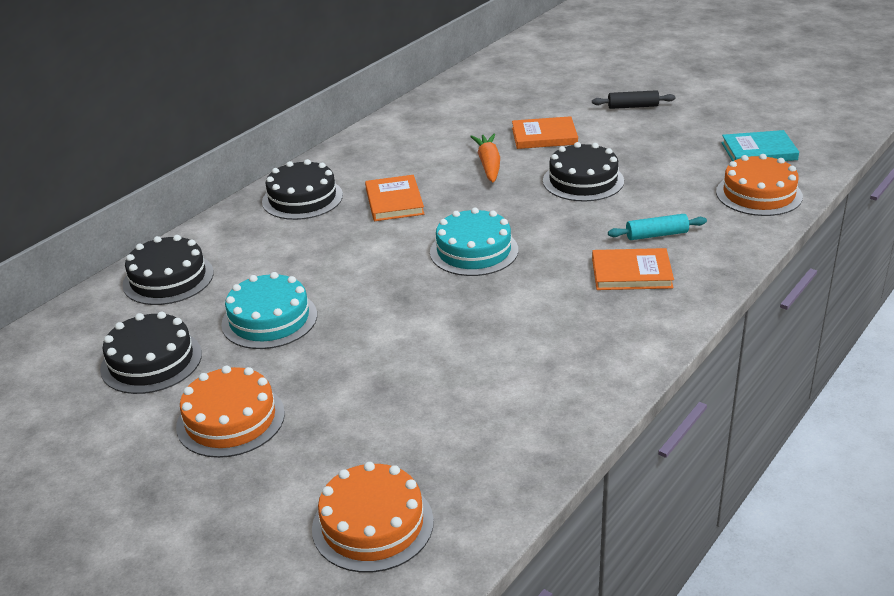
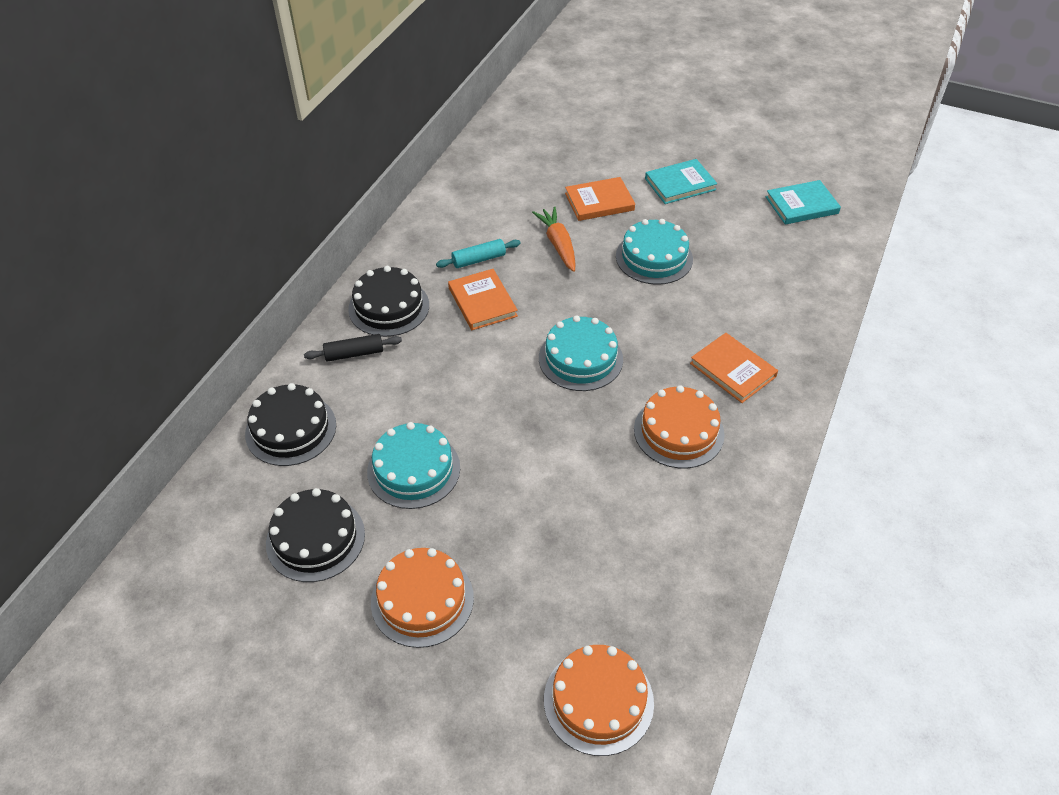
camera: 15 degrees left, 15 degrees up
(583, 181) = (654, 257): black cake -> turquoise cake
(631, 273) = (733, 370): orange book -> orange book turned 60 degrees clockwise
(633, 106) = (671, 155): black rolling pin -> black rolling pin (354, 353)
(633, 128) = (680, 184): none -> turquoise book
(656, 235) = (741, 320): turquoise rolling pin -> turquoise rolling pin (479, 259)
(758, 194) = (816, 260): orange cake -> orange cake (678, 431)

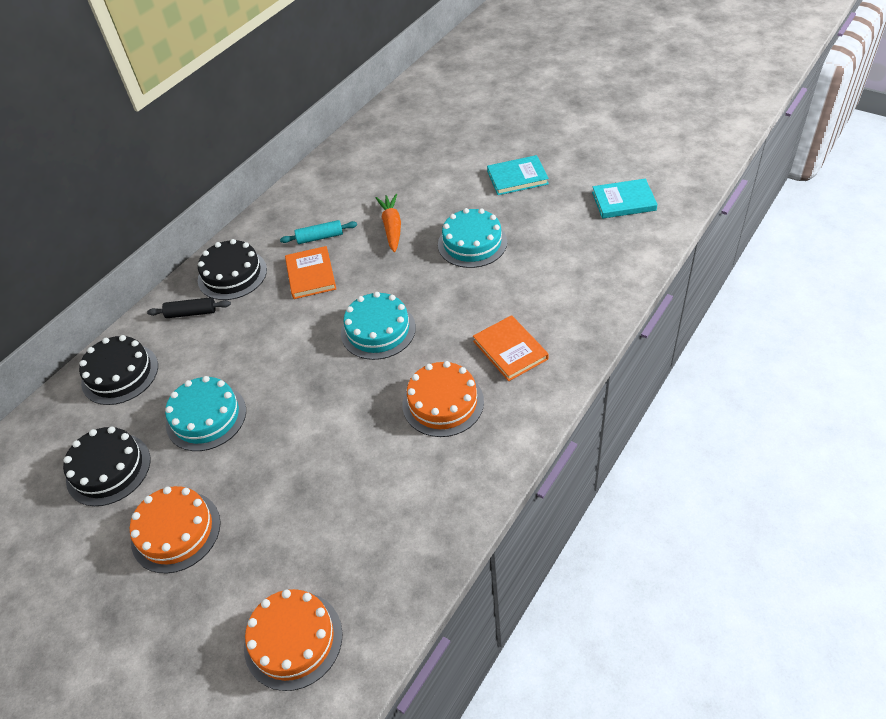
camera: 15 degrees right, 0 degrees up
(599, 202) = (440, 191): orange book -> none

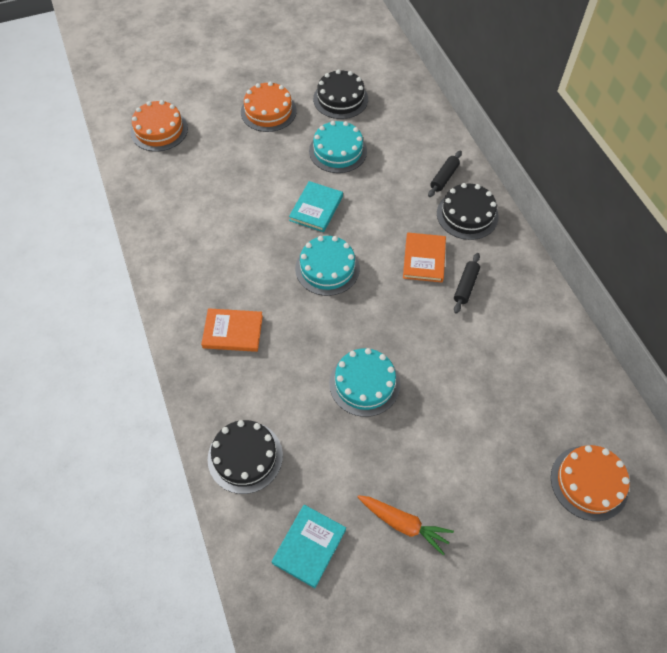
camera: 120 degrees right, 10 degrees up
(120, 374) = (416, 125): black cake -> black cake (245, 457)
(311, 275) = (424, 259): orange book -> orange book turned 75 degrees clockwise
(320, 237) = (465, 286): turquoise rolling pin -> black rolling pin
(392, 227) = (436, 340): orange carrot -> orange carrot (404, 524)
(443, 403) = (229, 267): orange cake -> orange cake (589, 482)
(517, 177) = (422, 482): turquoise book -> turquoise book (316, 208)

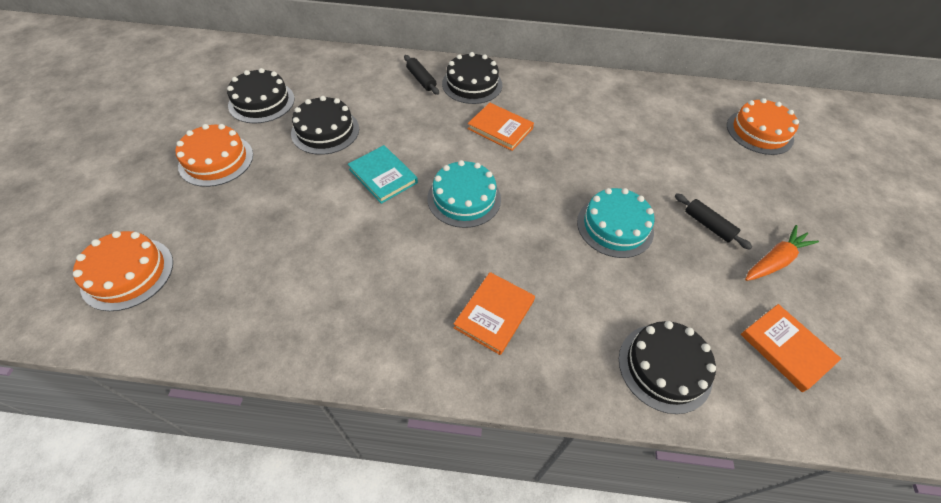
camera: 65 degrees left, 5 degrees down
(309, 546) = (786, 348): turquoise book -> orange book
(338, 151) = (325, 131): turquoise cake -> black cake
(465, 286) = (545, 117): black rolling pin -> black rolling pin (708, 225)

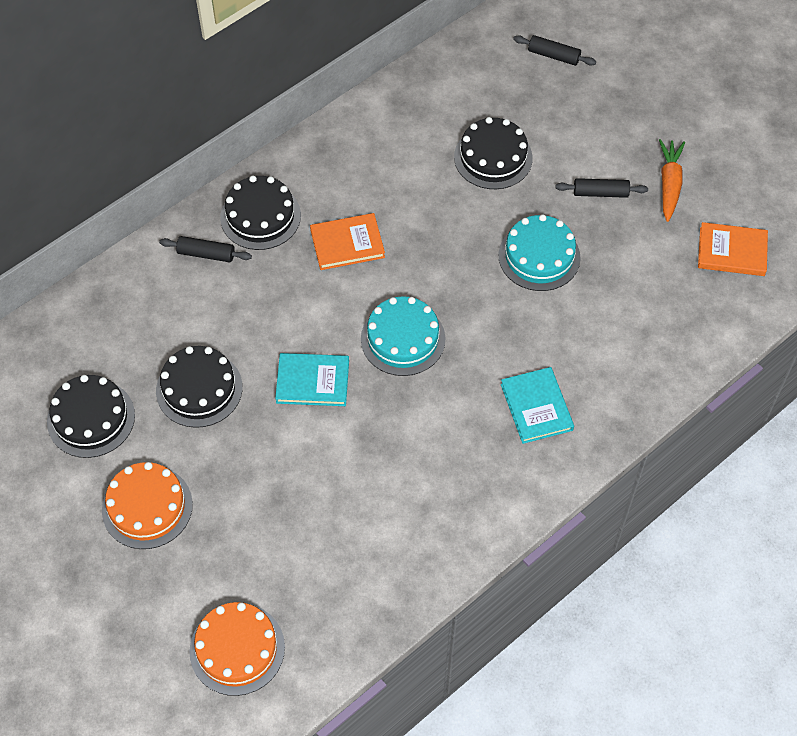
camera: 45 degrees left, 5 degrees up
(494, 314) = (536, 407): orange book -> turquoise book
(664, 367) = (676, 337): black cake -> black cake (493, 157)
(759, 132) = (553, 56): orange cake -> black rolling pin

